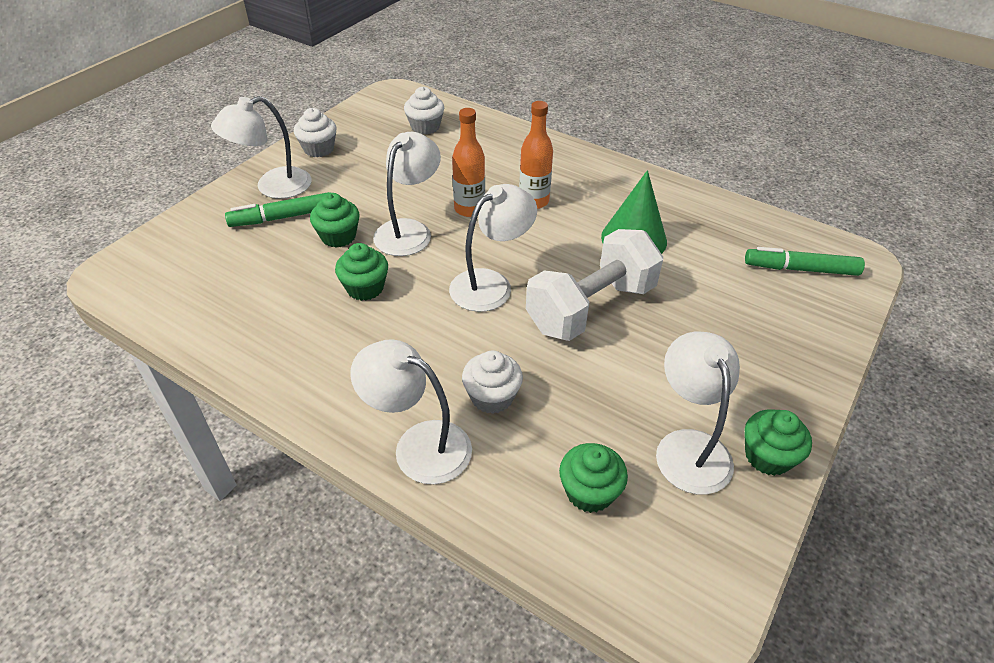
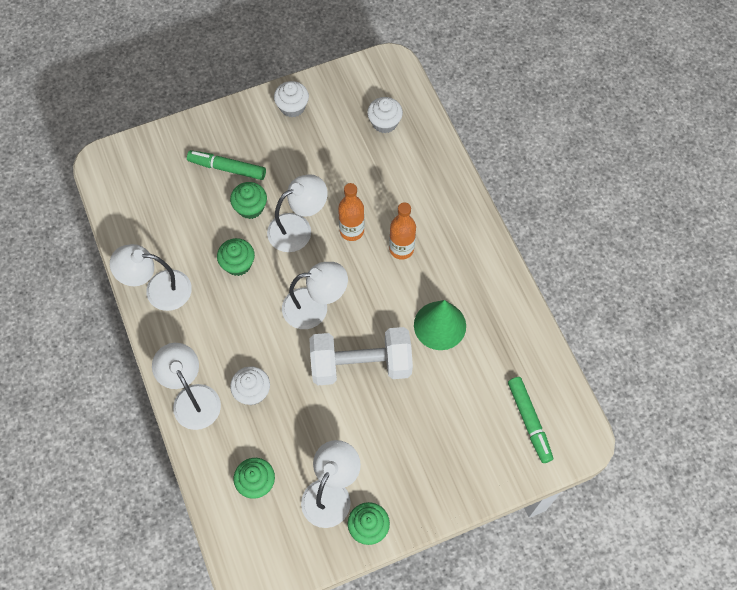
camera: 35 degrees right, 20 degrees up
(273, 187) = (238, 132): white lamp -> white lamp (158, 289)
(801, 269) = (529, 421): green marker -> green marker turned 150 degrees counterclockwise

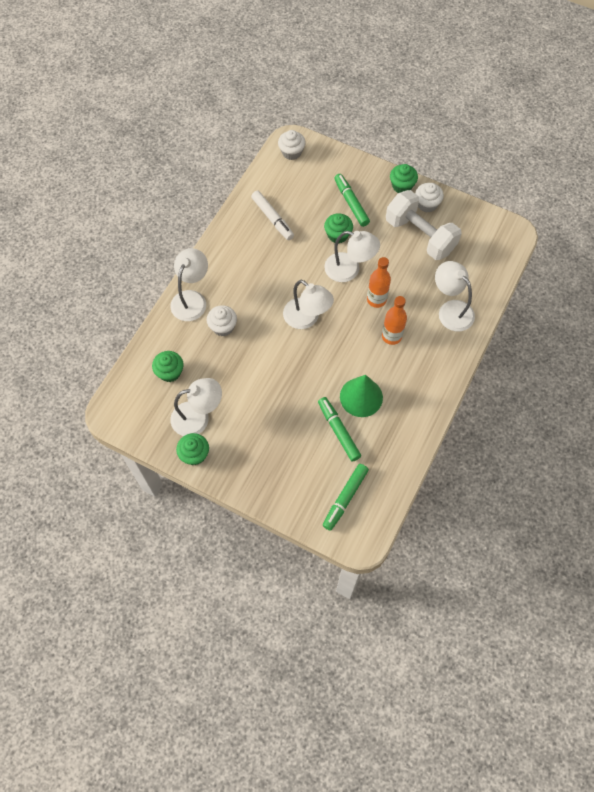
camera: 50 degrees right, 0 degrees up
(158, 289) = (241, 230): white lamp -> white lamp (451, 310)
(174, 250) = (272, 218): none -> white marker
(238, 264) = (295, 257): green cupcake -> green cupcake (402, 186)
(361, 364) = (293, 372): white dumbbell -> white dumbbell (420, 236)
(384, 123) = (469, 261): white cupcake -> white cupcake (291, 152)
(457, 373) = (338, 431): none -> green marker

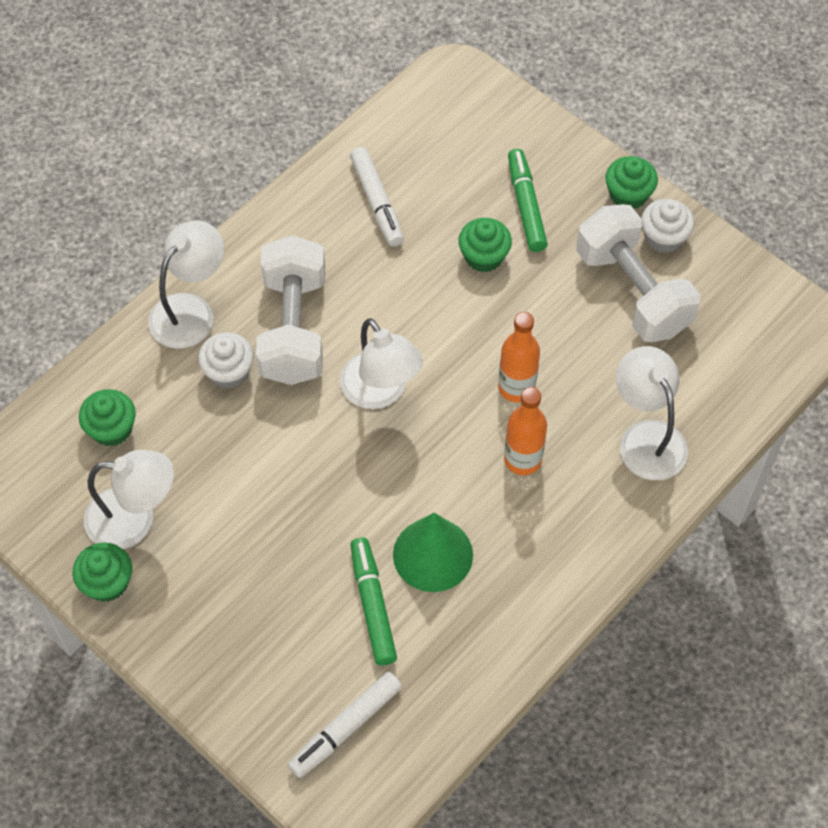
camera: 15 degrees right, 5 degrees down
(250, 295) = (293, 328): none -> white dumbbell
(291, 152) = (448, 93): white cupcake -> none
(345, 498) = (346, 728): green marker -> white marker
(349, 270) = (484, 323): white lamp -> none

